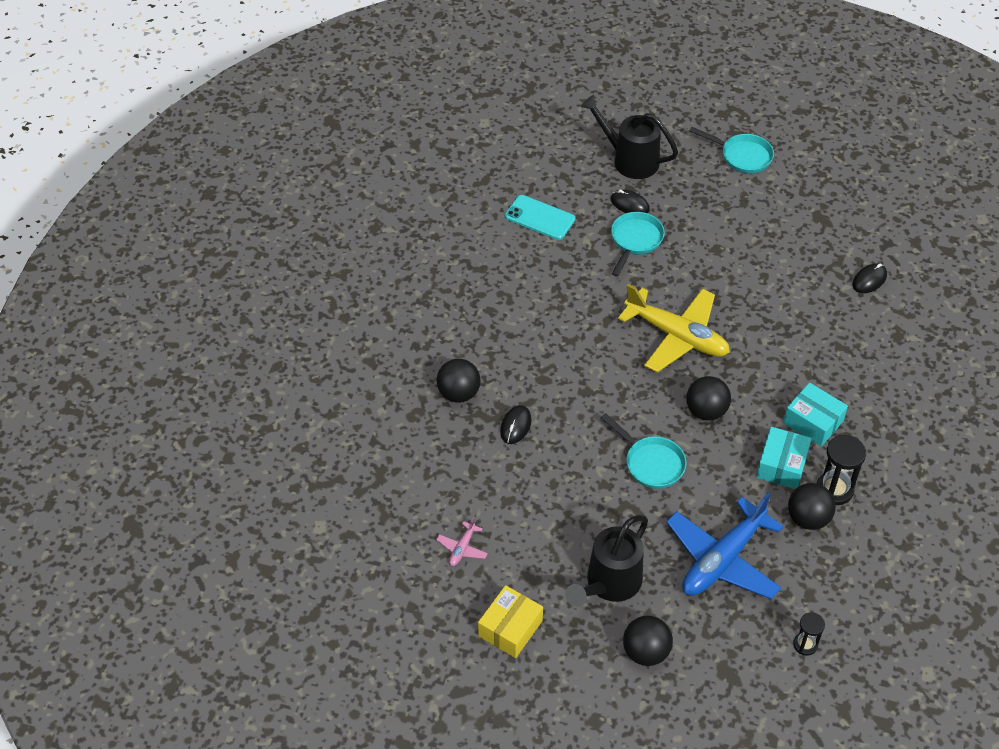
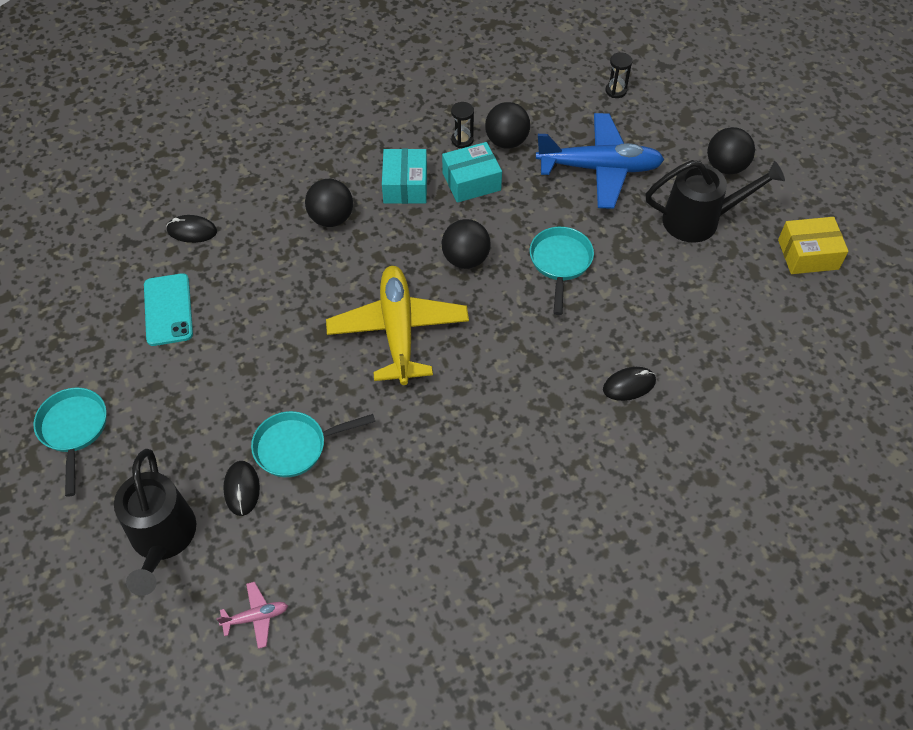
camera: 130 degrees left, 5 degrees up
(459, 393) = (644, 459): black ball -> black ball (331, 218)
(462, 548) = (786, 334): pink plane -> pink plane (256, 617)
(540, 218) = (338, 566): turquoise phone -> turquoise phone (168, 309)
(834, 490) = (462, 140): black hourglass -> black hourglass, size x0.61

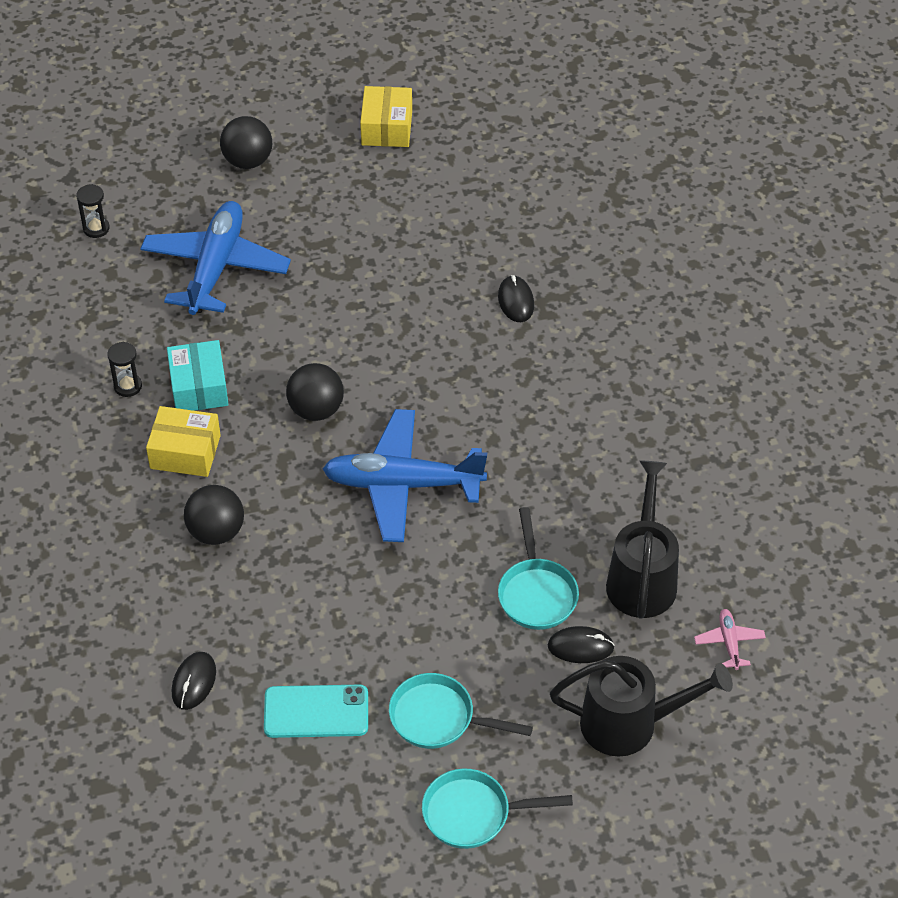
camera: 80 degrees left, 5 degrees down
(398, 331) = (402, 484): yellow plane -> blue plane
(405, 185) = (185, 452): turquoise box -> yellow box
(506, 141) = (144, 344): black ball -> none
(560, 263) = (345, 327): turquoise pan -> turquoise pan (439, 718)
(700, 220) = (317, 199): black watering can -> black watering can (642, 577)

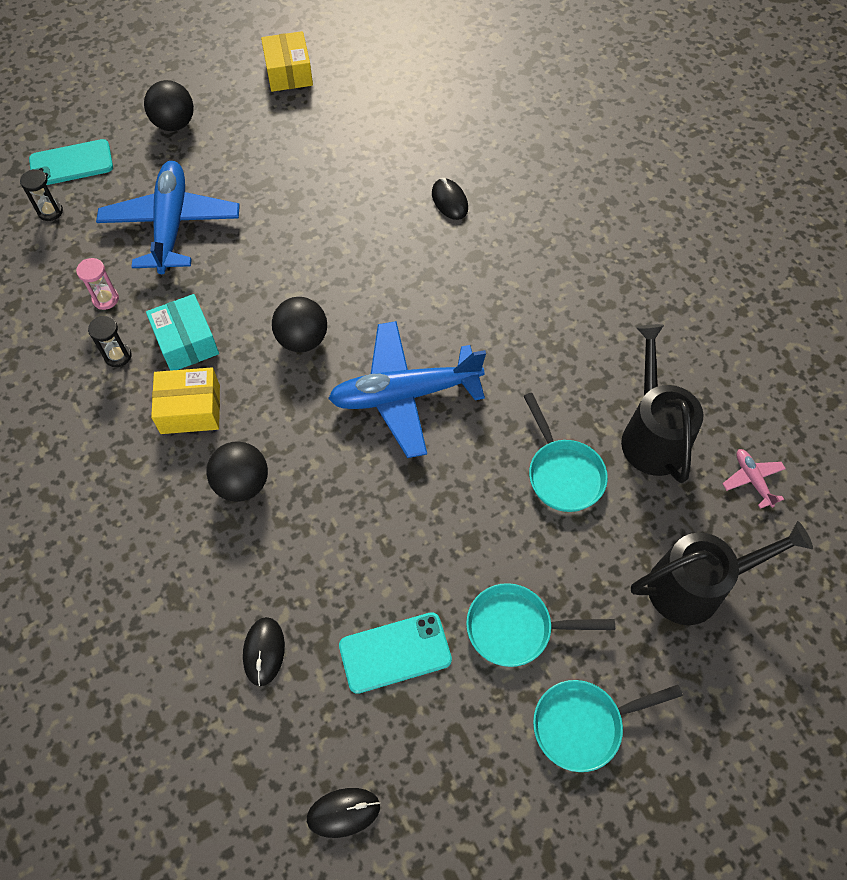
camera: 15 degrees left, 10 degrees up
(129, 182) = (71, 163): none -> turquoise phone
(130, 328) = (105, 299): none -> pink hourglass
(580, 647) = (622, 518): black mouse -> black mouse (343, 812)

